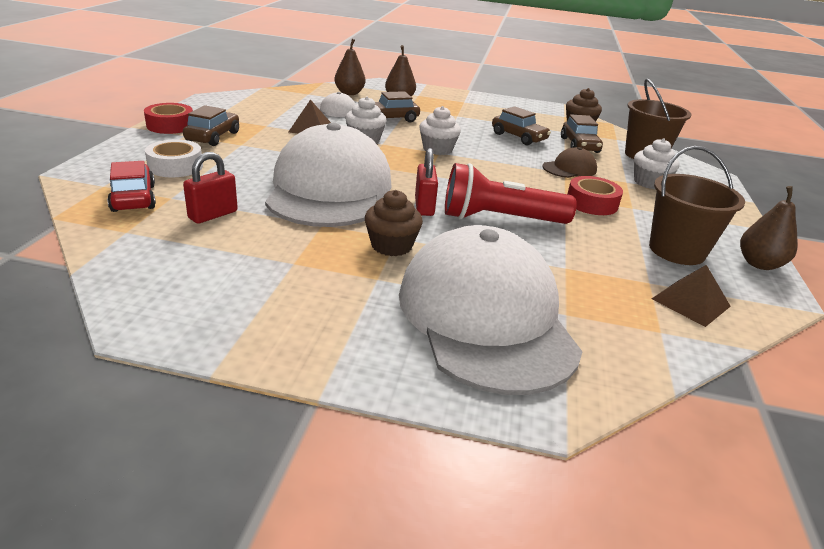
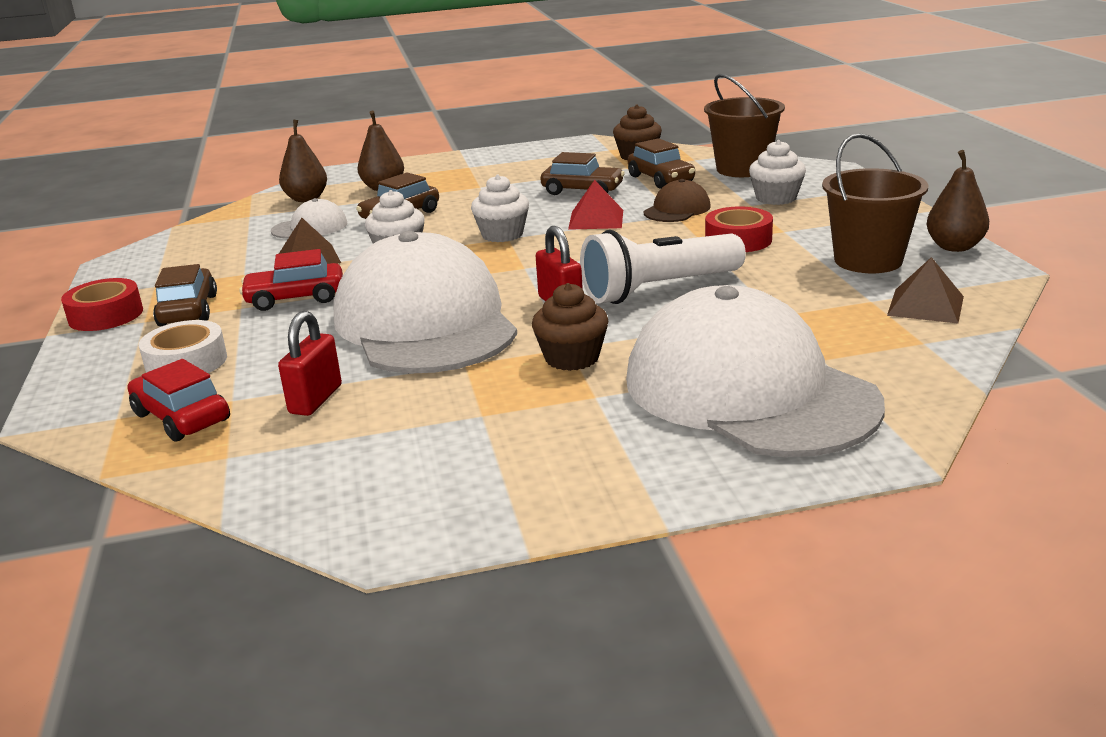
camera: 20 degrees left, 5 degrees down
(275, 149) = (295, 298): none -> red car
(500, 219) = (659, 289): red flashlight -> white flashlight
(507, 158) = (596, 219): none -> red pyramid

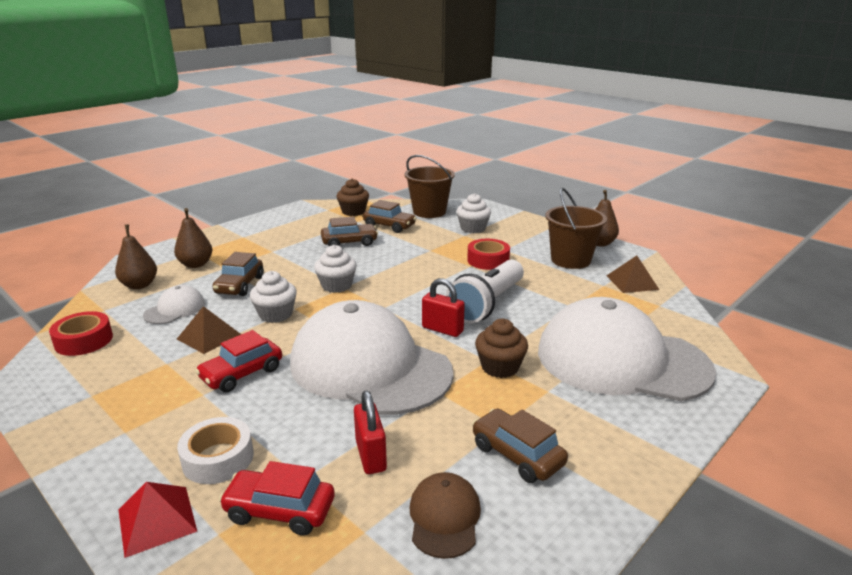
camera: 35 degrees left, 0 degrees up
(106, 315) = (76, 437): red tape -> red tape (84, 341)
(188, 310) = (157, 410): brown car -> brown car (517, 455)
(596, 219) = (385, 262): red pyramid -> red pyramid (157, 520)
(677, 209) = (426, 246): brown cap -> brown cap (444, 517)

